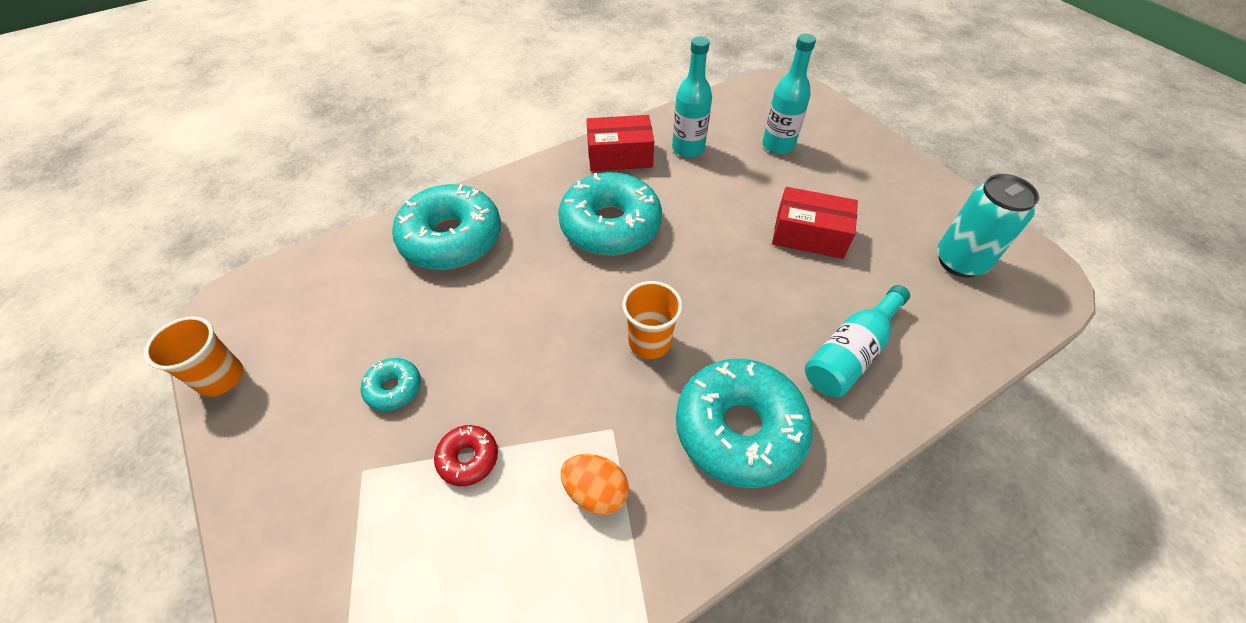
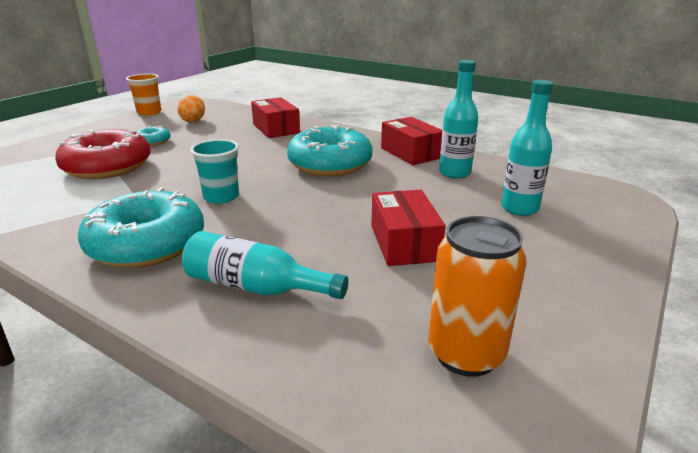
camera: 65 degrees right, 25 degrees down
(451, 238) = (276, 129): turquoise donut -> red box
(468, 458) = (107, 167): red donut -> red donut, size x2.19
(595, 492) = (85, 204): orange egg -> orange egg (193, 121)
(649, 342) = (221, 197): orange cup -> turquoise cup
(959, 261) = (466, 354): turquoise can -> orange can

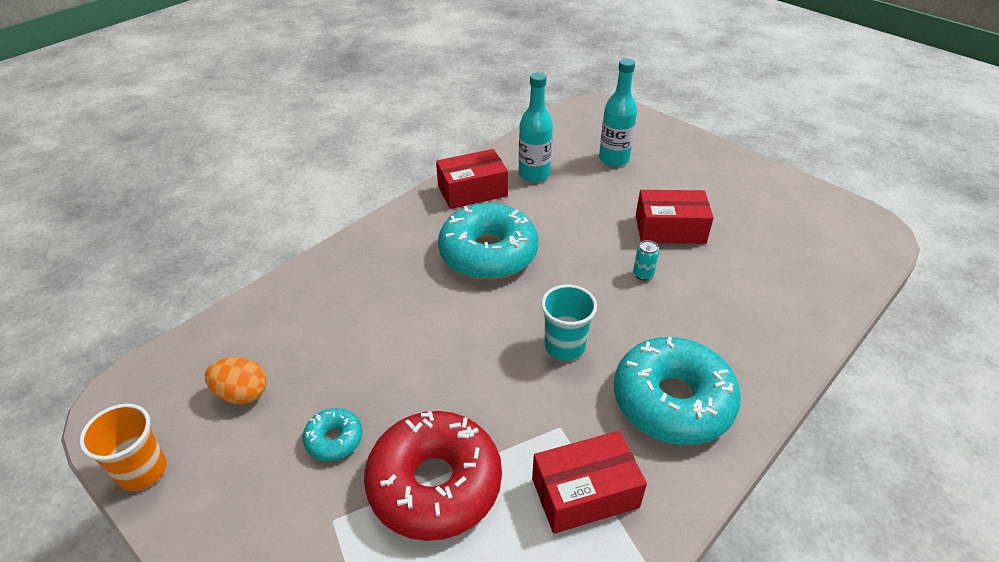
camera: 80 degrees left, 15 degrees up
(256, 287) = (741, 319): turquoise bottle -> none
(276, 129) = (336, 293): red box -> red box (585, 493)
(319, 228) = (643, 274): none -> turquoise can
(466, 354) = (801, 228): orange can -> none

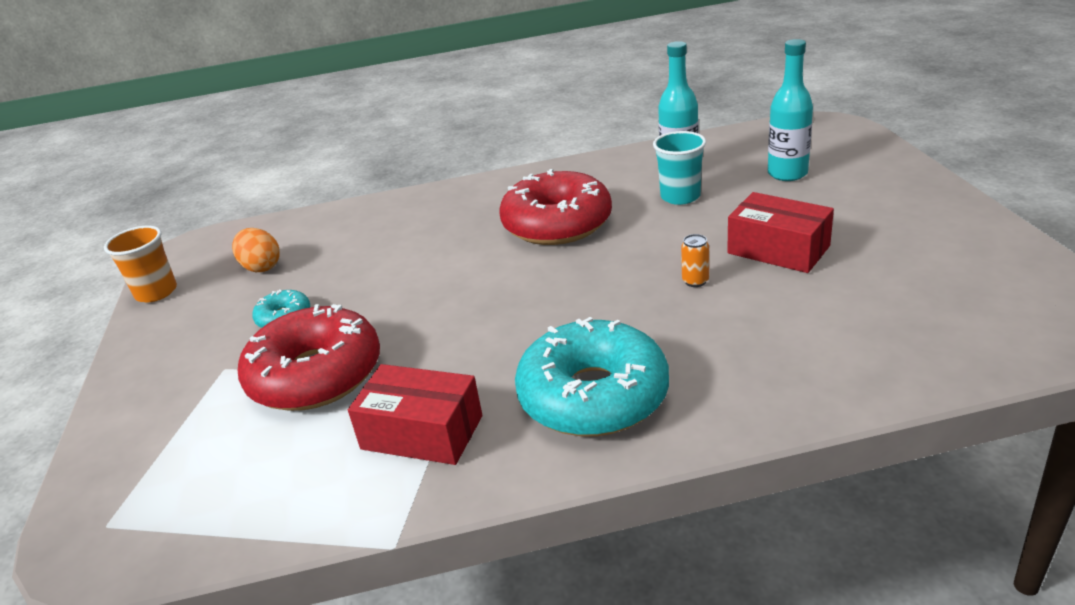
camera: 40 degrees right, 10 degrees down
(472, 191) = (601, 172): red box -> none
(488, 253) = (557, 224): turquoise donut -> red donut
(564, 346) = (541, 315): turquoise cup -> turquoise cup (680, 196)
(643, 274) = (695, 281): turquoise can -> orange can

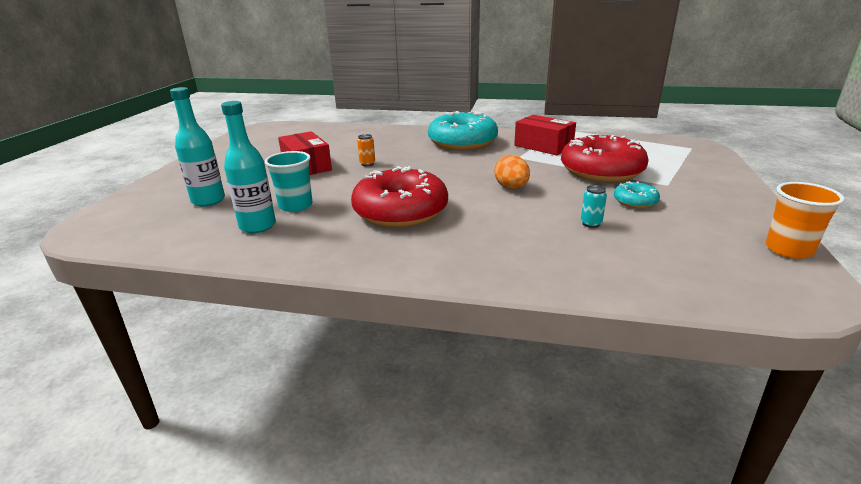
camera: 160 degrees left, 5 degrees down
(261, 267) = (678, 245): orange egg -> orange egg (511, 187)
(344, 268) = (591, 224): none -> turquoise can

